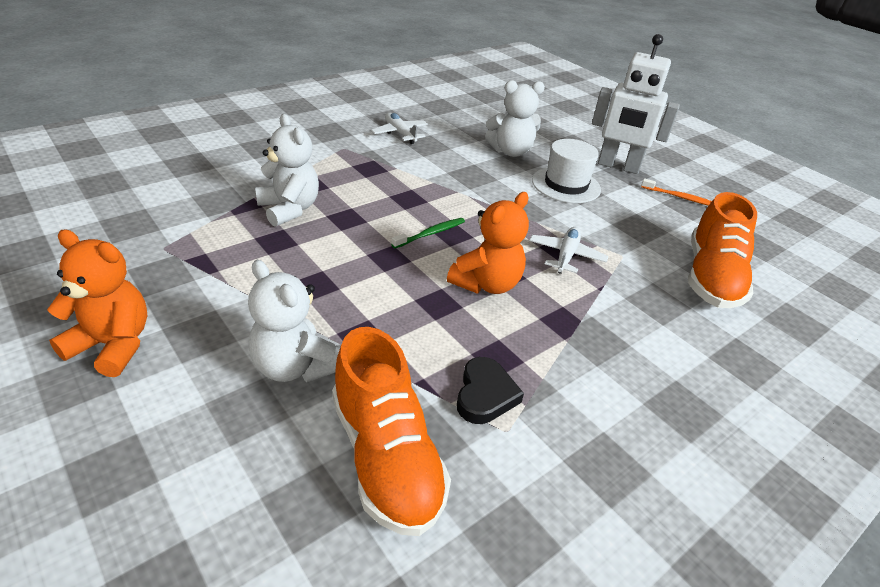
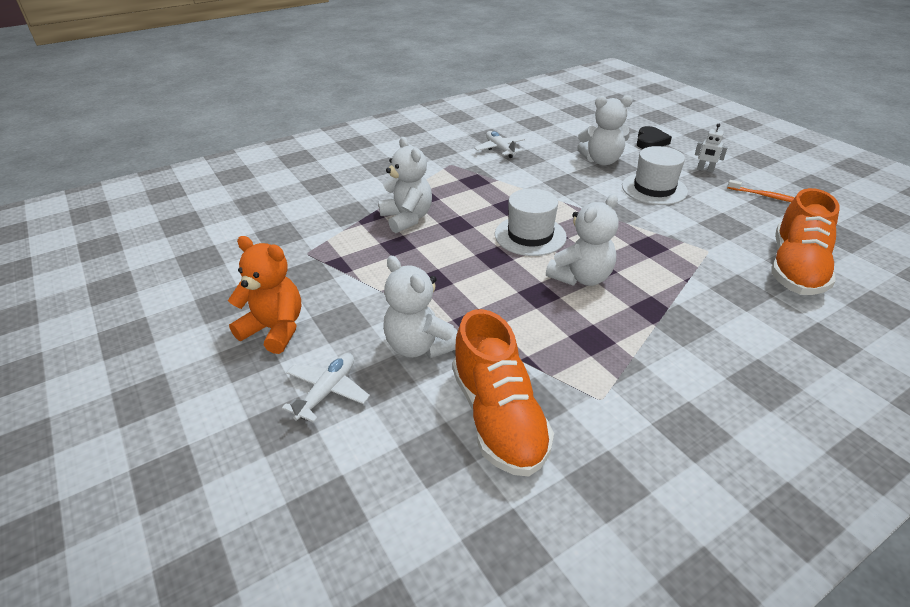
camera: 10 degrees right, 0 degrees up
(430, 233) = (530, 235): green toothbrush -> white hat
(485, 395) = (581, 369): black heart -> black heart (650, 141)
(486, 284) = (581, 277): orange teddy bear -> white teddy bear
(566, 256) = (654, 252): white plane -> white plane (327, 392)
(618, 166) = (705, 170): white robot -> white robot, size x0.40

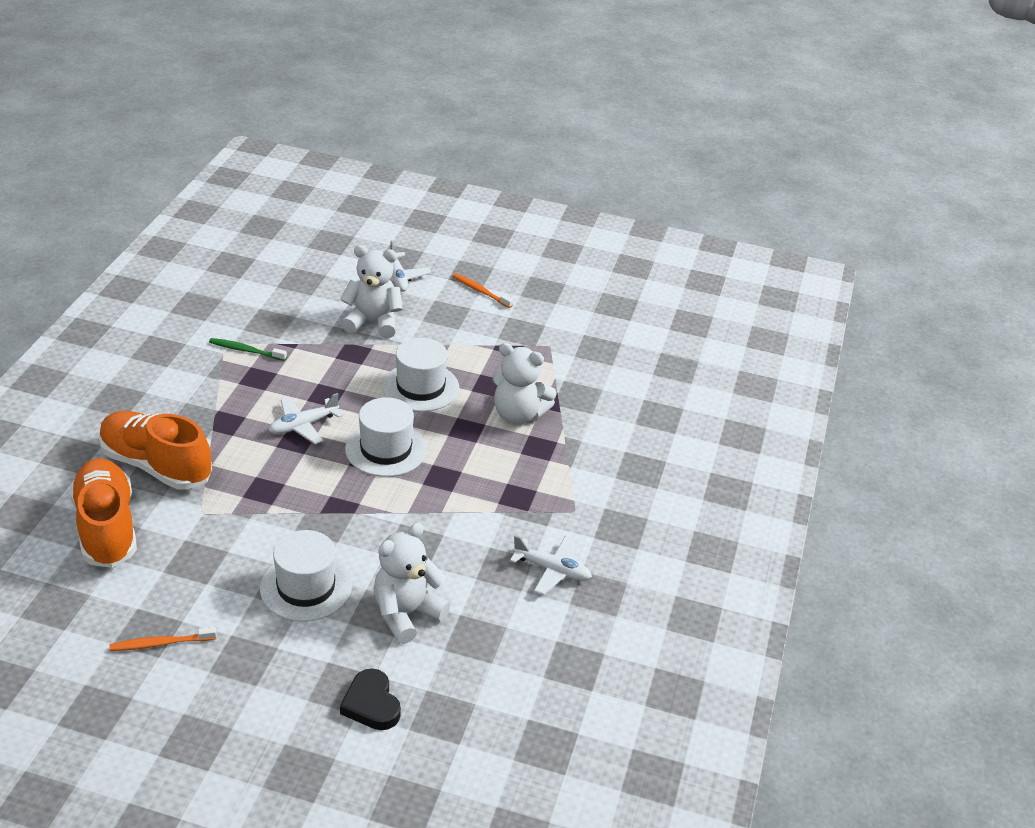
camera: 135 degrees right, 0 degrees up
(275, 329) = (480, 291): orange teddy bear -> orange toothbrush
(452, 266) = (420, 387): none -> white hat
(498, 417) = (282, 308): orange shoe -> orange shoe (156, 466)
(581, 277) = (303, 425): white teddy bear -> white plane
(583, 377) = (246, 350): none -> green toothbrush
(705, 170) = (259, 666): white robot -> none

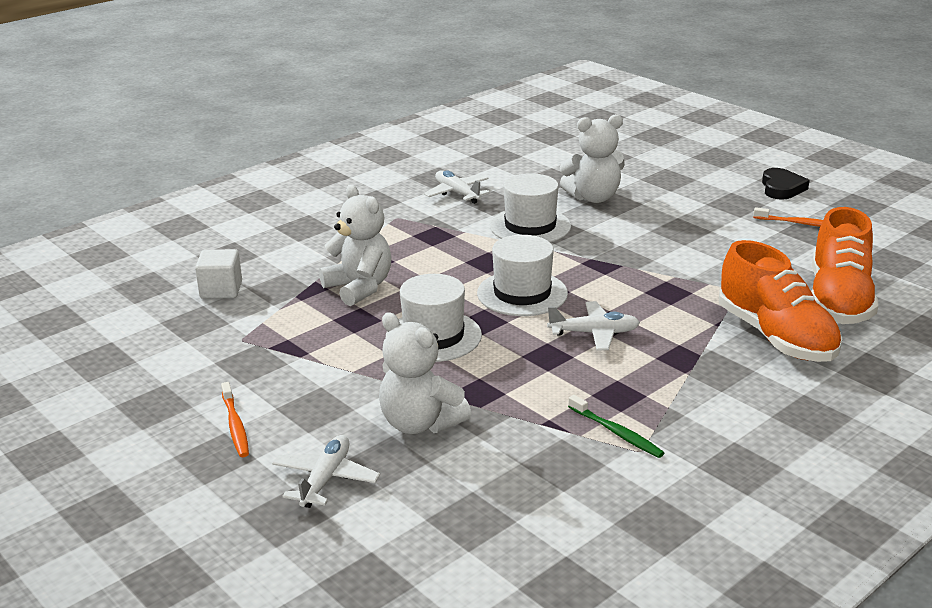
camera: 145 degrees left, 10 degrees down
(306, 587) = (665, 226): white hat -> white hat (530, 226)
(371, 704) = (652, 169): black heart -> black heart (781, 188)
(617, 380) = (221, 290): none -> white cube

